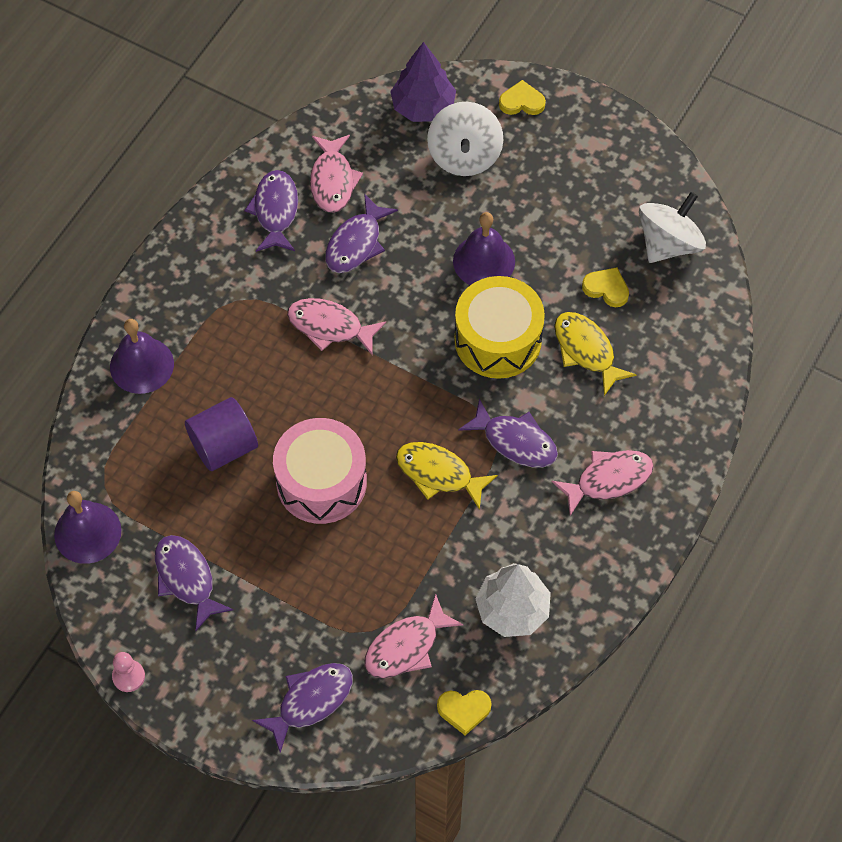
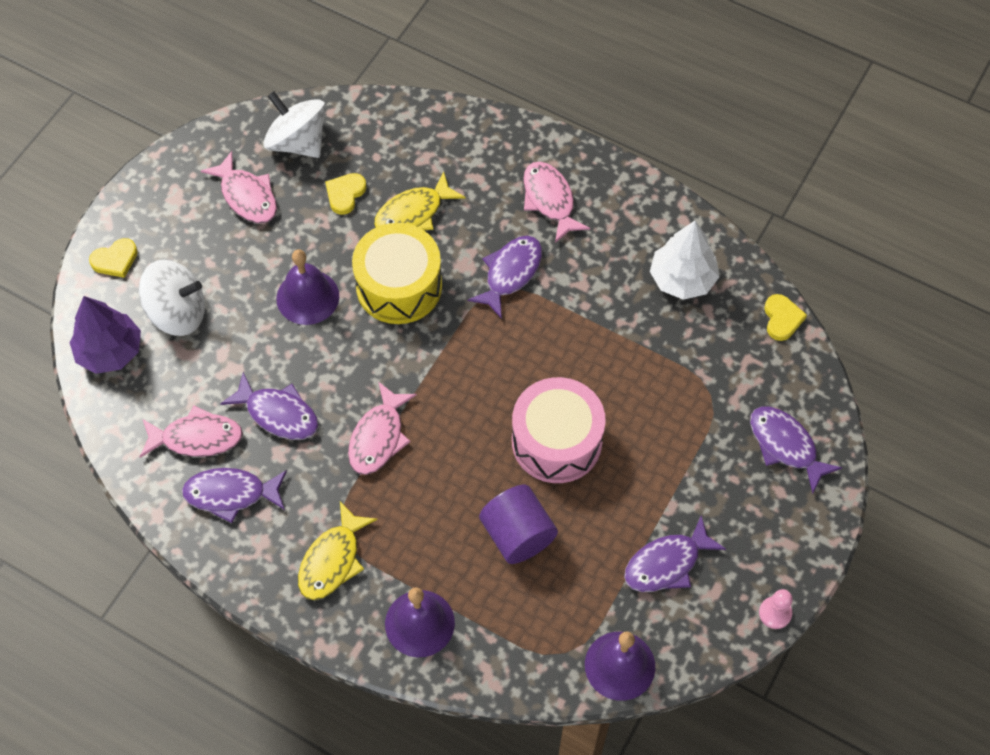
camera: 90 degrees left, 0 degrees up
(406, 646) = (724, 365): pink fish -> pink fish (247, 196)
(438, 474) = (546, 338): yellow fish -> yellow fish (332, 560)
(522, 102) = (115, 260): yellow heart -> yellow heart turned 120 degrees counterclockwise

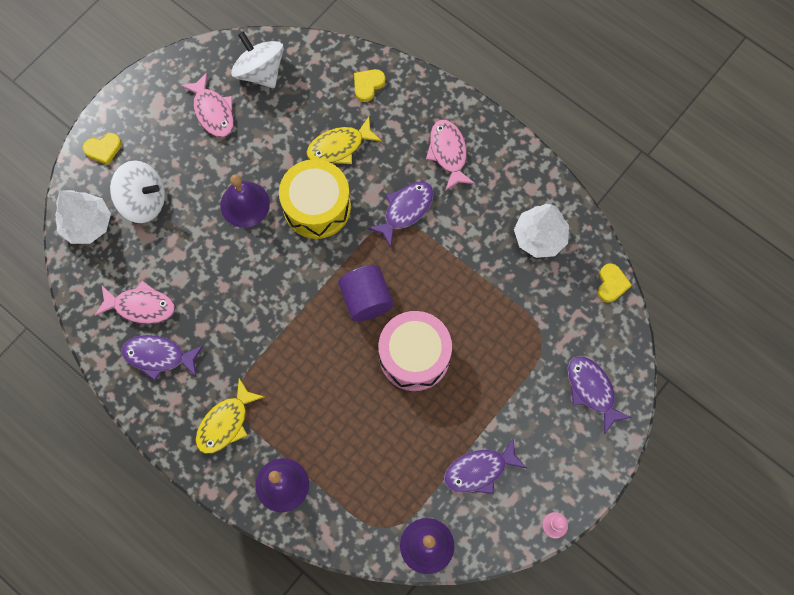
camera: 10 degrees right, 10 degrees up
(110, 351) = (87, 224): purple tree -> white tree
(278, 414) = (205, 297): purple fish -> none
(345, 194) = (289, 122): yellow heart -> yellow heart (368, 85)
(379, 437) = (278, 329): pink fish -> none
(518, 535) = (370, 427): purple cylinder -> purple cylinder (366, 299)

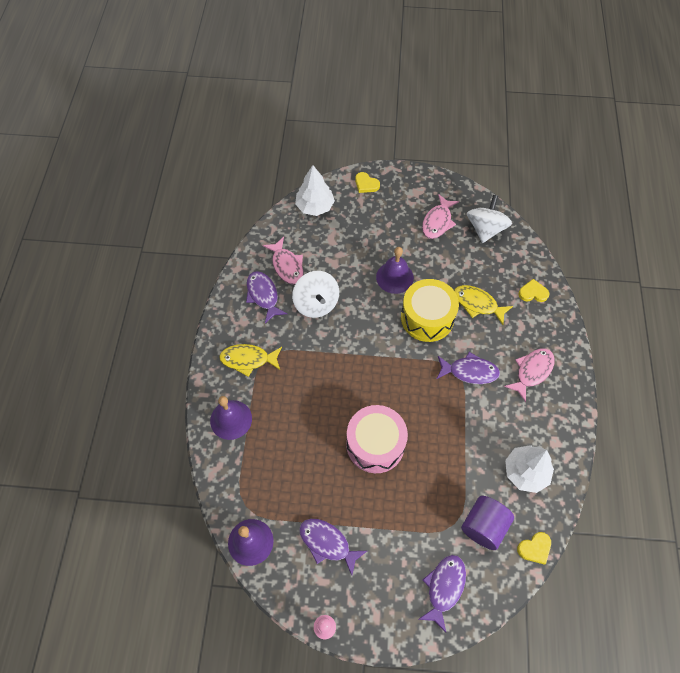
camera: 55 degrees right, 10 degrees down
(143, 201) = (352, 224): white spinning top -> white spinning top (316, 303)
(366, 299) = (390, 388): purple cylinder -> purple cylinder (483, 526)

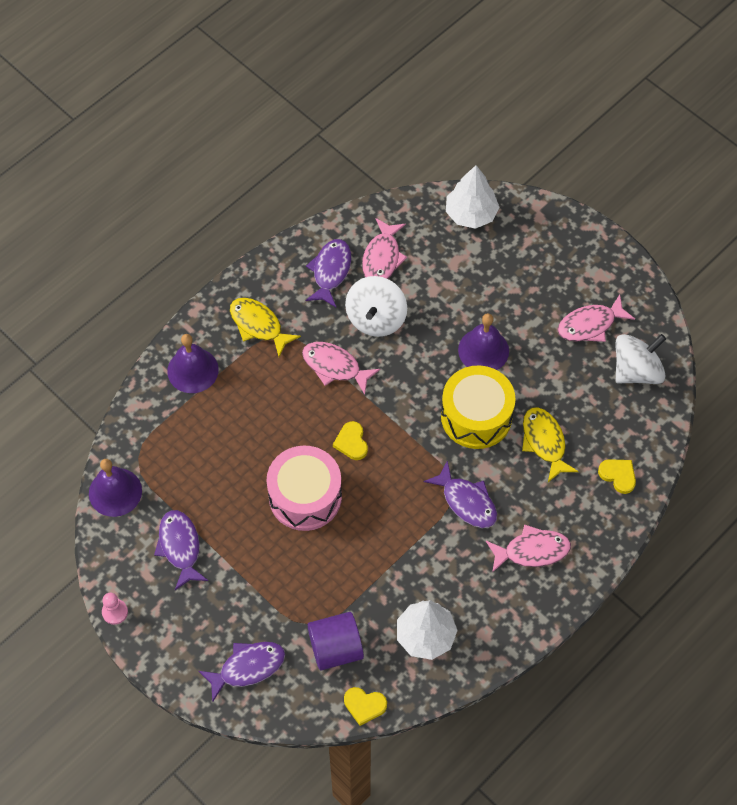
camera: 40 degrees right, 0 degrees up
(318, 350) = (335, 367): none -> pink fish
(366, 184) = (551, 227): yellow heart -> yellow heart (351, 442)

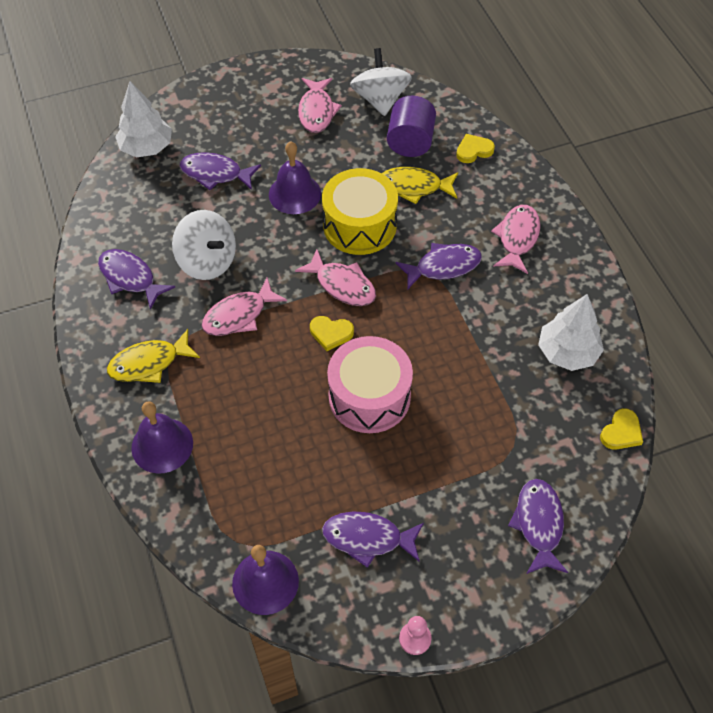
camera: 65 degrees left, 5 degrees down
(335, 648) = (550, 434): purple cylinder -> purple cylinder (410, 142)
(382, 257) = (144, 231): pink fish -> pink fish (342, 285)
(471, 279) = (215, 174): none -> purple fish

